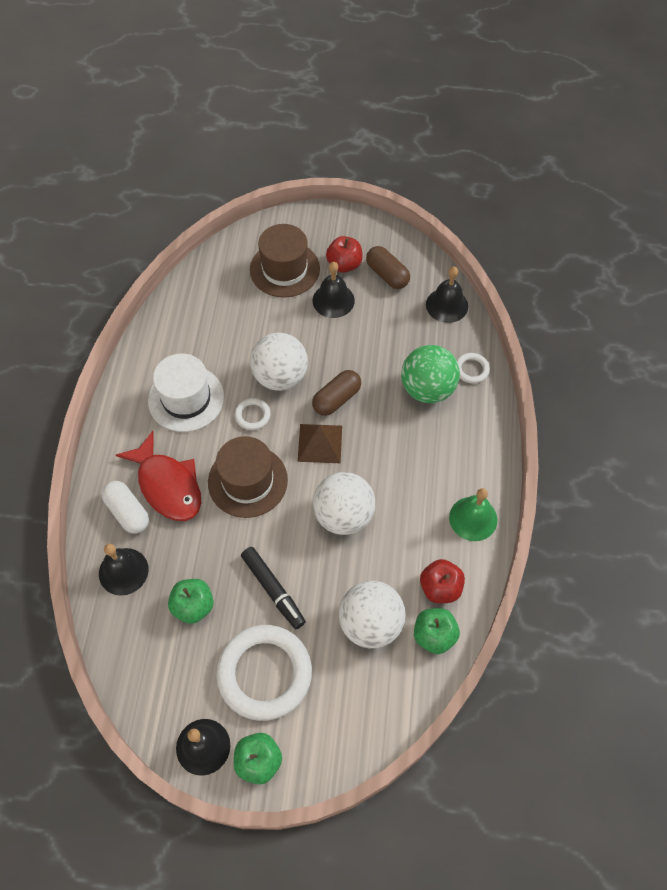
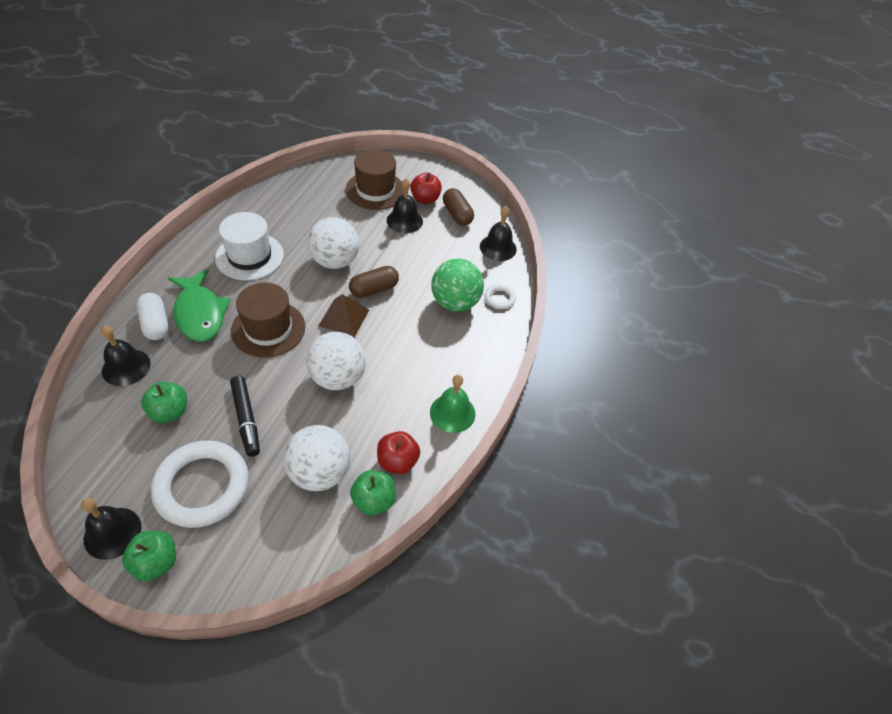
camera: 10 degrees right, 10 degrees down
(167, 485) = (200, 313): red fish -> green fish
(252, 415) = (297, 282): white ring -> none

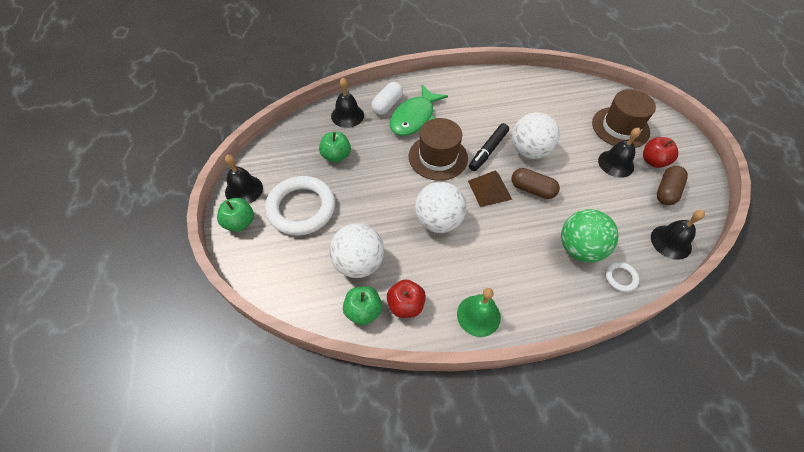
camera: 60 degrees right, 5 degrees up
(246, 419) = (363, 195): black marker -> black marker (488, 150)
(249, 256) = (481, 107): white hat -> none

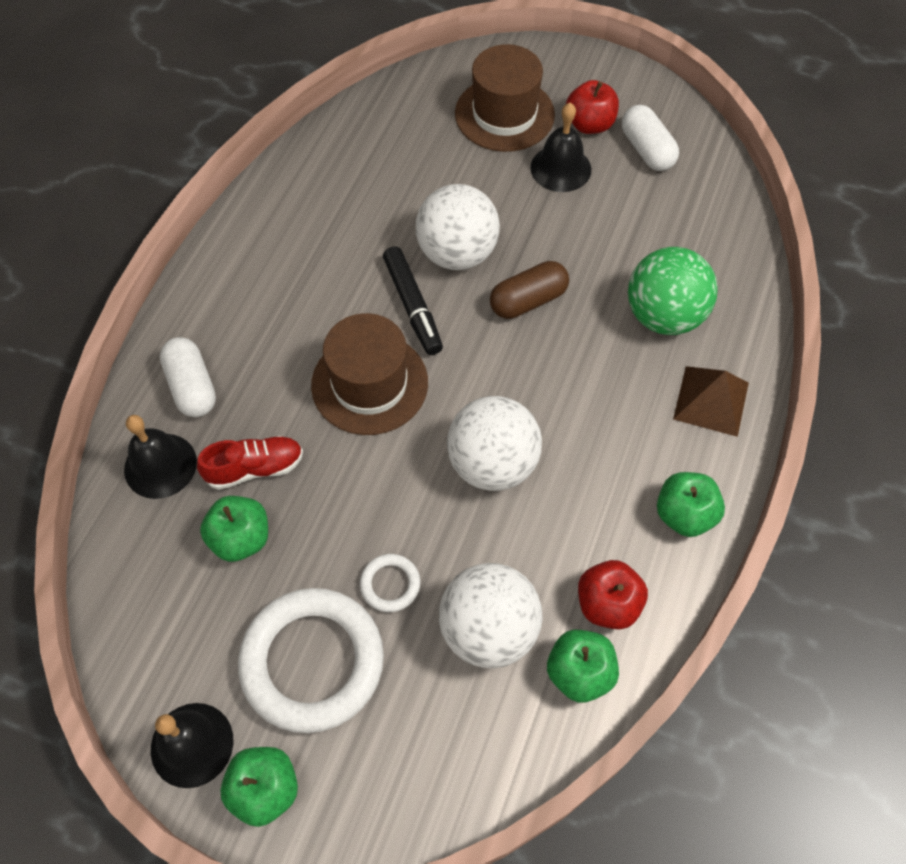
camera: 55 degrees left, 5 degrees up
(369, 143) = (255, 468): none -> red shoe
(414, 117) = (257, 363): green fish -> none
(478, 315) = (684, 514): green bell -> green apple
(489, 190) = (487, 355): brown pyramid -> brown pyramid (711, 401)
(620, 278) = (736, 303): white ring -> white ring (390, 584)
(666, 191) = (646, 150): brown capsule -> white capsule
(671, 242) = (722, 207): black bell -> none

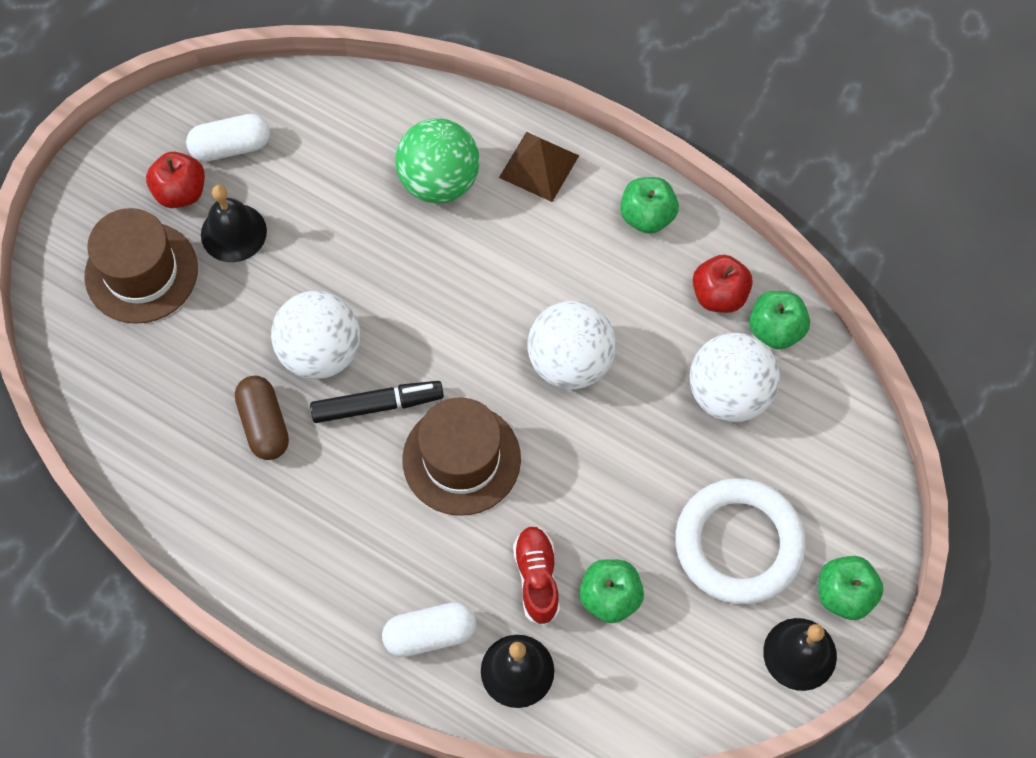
camera: 80 degrees left, 5 degrees up
(390, 584) = (675, 469): white ring -> none
(528, 300) = (395, 297): brown capsule -> brown capsule (264, 424)

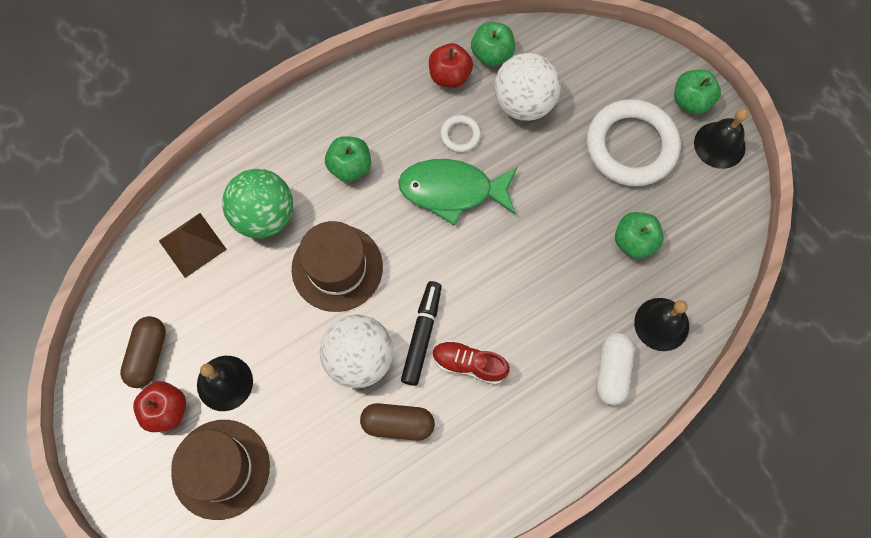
camera: 65 degrees left, 5 degrees up
(231, 147) = (148, 355): white capsule -> brown capsule
(461, 459) = (491, 294): brown hat -> brown hat (337, 268)
(537, 578) = (601, 282): red shoe -> red shoe (469, 364)
(539, 166) = (289, 143): brown pyramid -> brown pyramid (192, 244)
(570, 362) = (452, 190): white ball -> green fish
(646, 340) = (460, 135): none -> white ring
(647, 216) = (367, 92): green apple -> green apple (350, 167)

